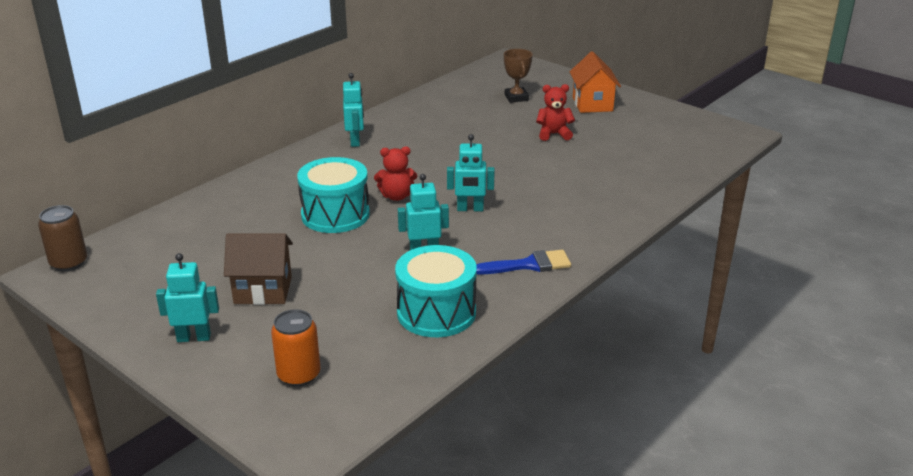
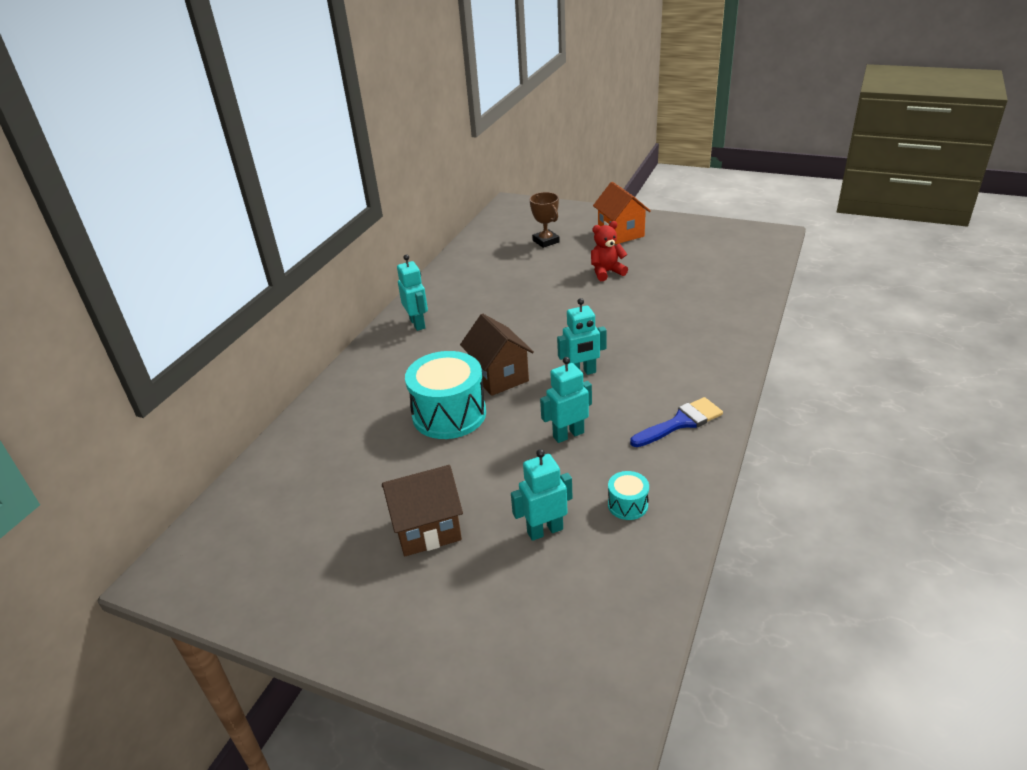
camera: 15 degrees left, 5 degrees up
(69, 263) = (178, 556): brown can -> none
(194, 337) = (384, 615): turquoise robot -> turquoise robot (545, 530)
(299, 375) = (533, 629): orange can -> none
(396, 196) = (499, 377): red teddy bear -> brown house
(436, 312) = (627, 505): turquoise drum -> turquoise drum, size x0.46

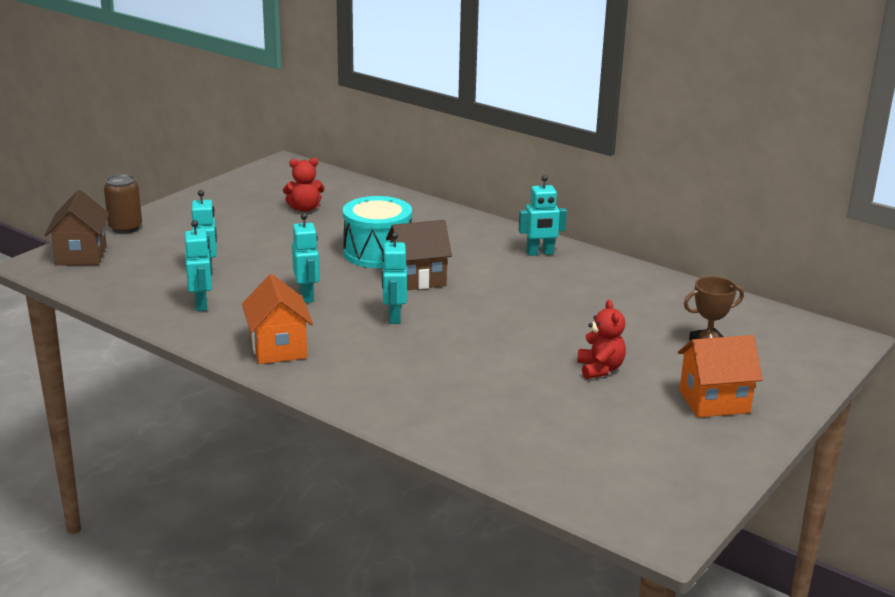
camera: 100 degrees right, 10 degrees down
(337, 503) = (305, 208): none -> red teddy bear
(427, 529) = (249, 233): brown house -> brown house (81, 255)
(443, 675) = (125, 228): none -> brown can
(627, 505) = (201, 304): turquoise drum -> turquoise robot
(680, 422) = (278, 348): blue brush -> orange house

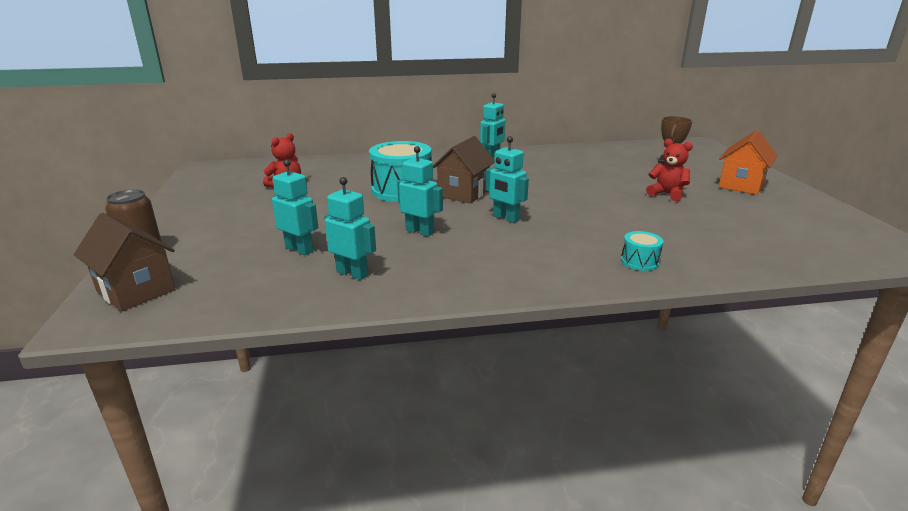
camera: 45 degrees left, 0 degrees up
(278, 348) = (487, 272): orange house -> none
(398, 401) = (639, 262): none -> turquoise drum

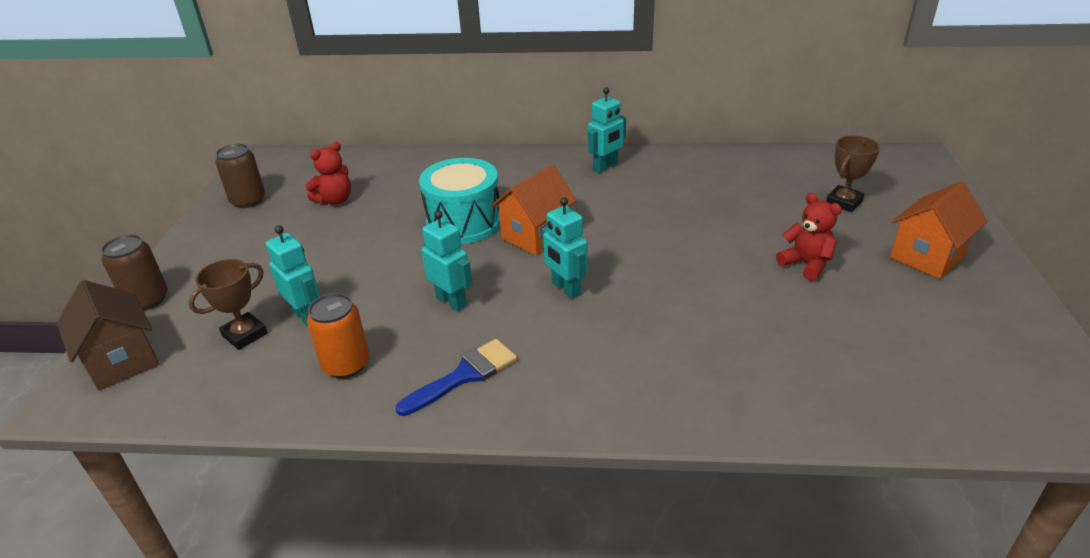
camera: 15 degrees right, 10 degrees up
(208, 190) = (248, 200): none -> brown can
(249, 264) = (245, 334): none -> brown trophy
(352, 273) = (346, 364): turquoise robot -> orange can
(457, 270) = (464, 375): none -> blue brush
(463, 193) = (536, 236): brown house -> orange house
(639, 262) = (694, 392): turquoise drum -> none

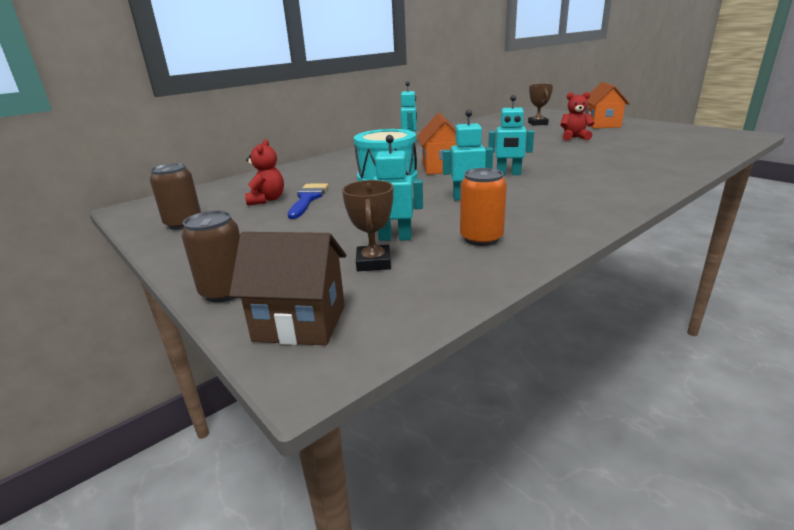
camera: 45 degrees left, 10 degrees down
(464, 375) = (552, 212): blue brush -> blue brush (307, 199)

